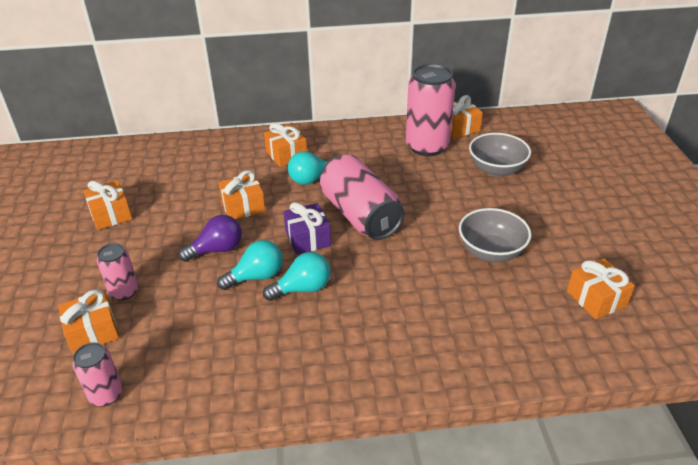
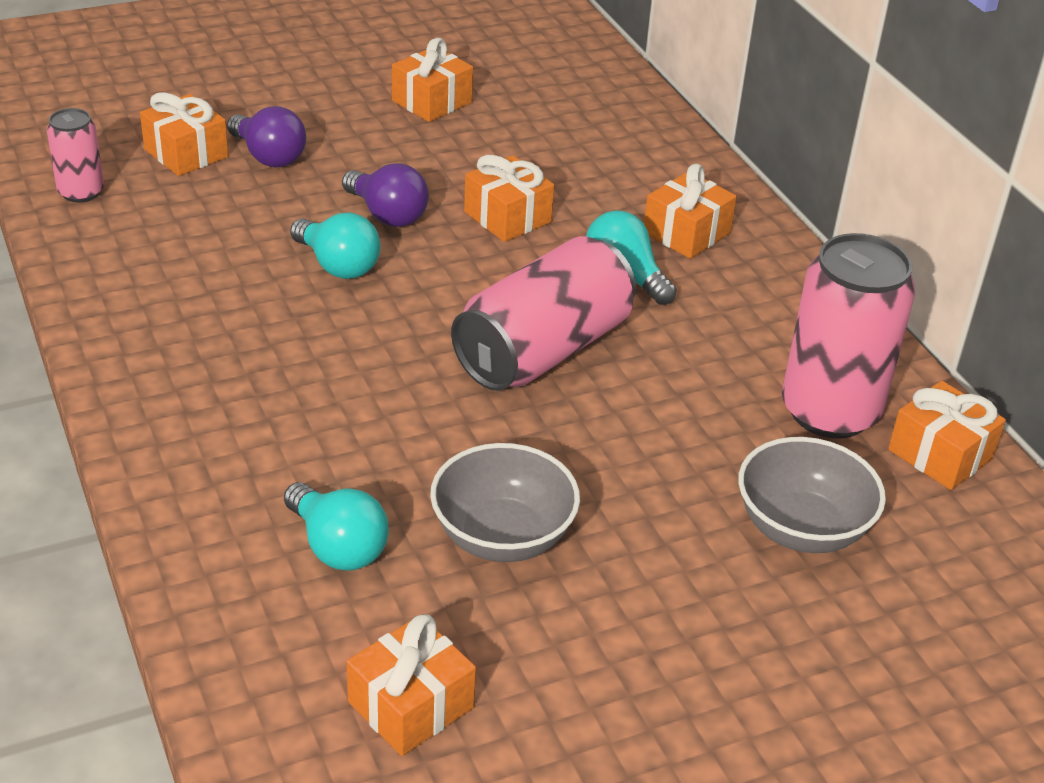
camera: 70 degrees right, 0 degrees up
(124, 292) = (269, 157): pink can -> purple light bulb
(303, 288) = (324, 317): turquoise light bulb -> turquoise light bulb (337, 547)
(307, 238) = (451, 300): purple gift -> none

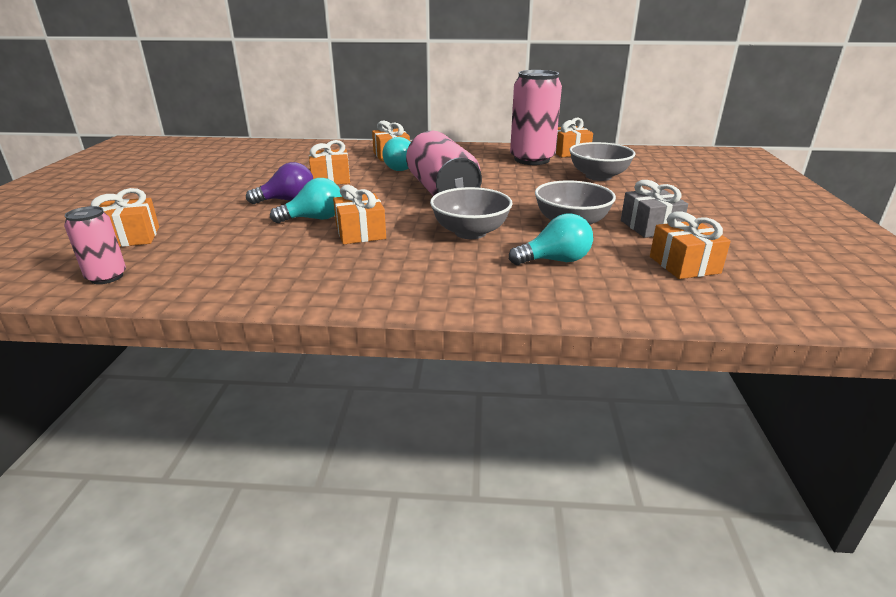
camera: 60 degrees left, 10 degrees down
(269, 157) = (180, 217): purple light bulb -> none
(388, 430) = (470, 232): none -> grey bowl
(431, 101) = (206, 175): orange gift -> orange gift (360, 233)
(560, 642) = (650, 227): none -> grey gift

